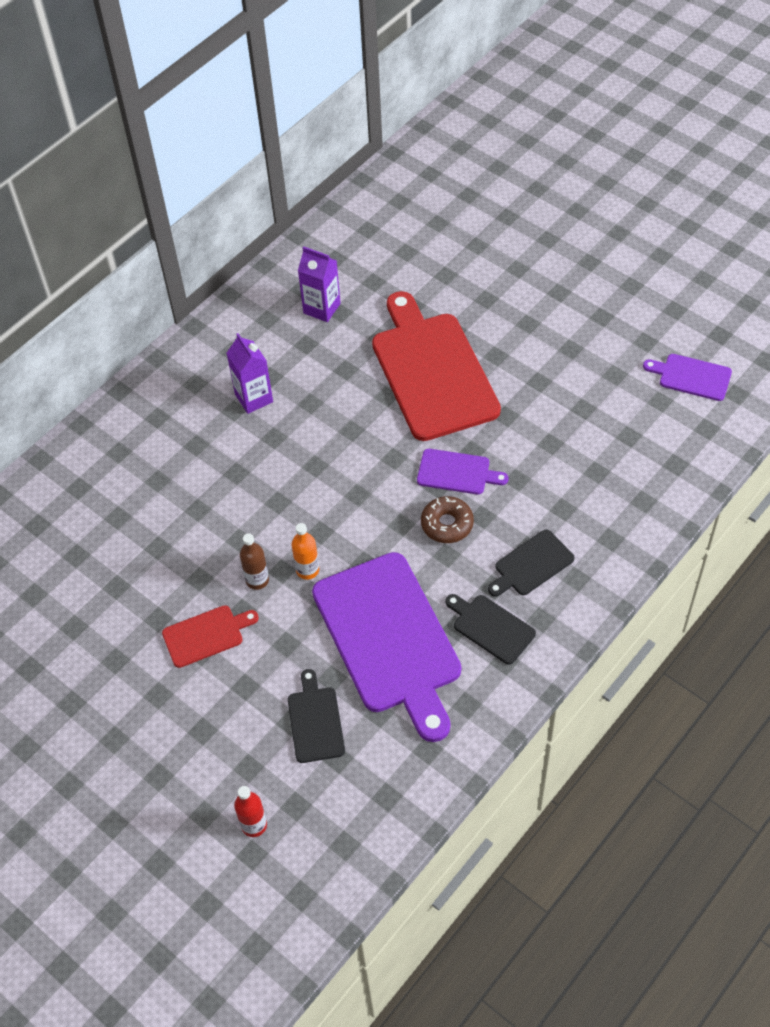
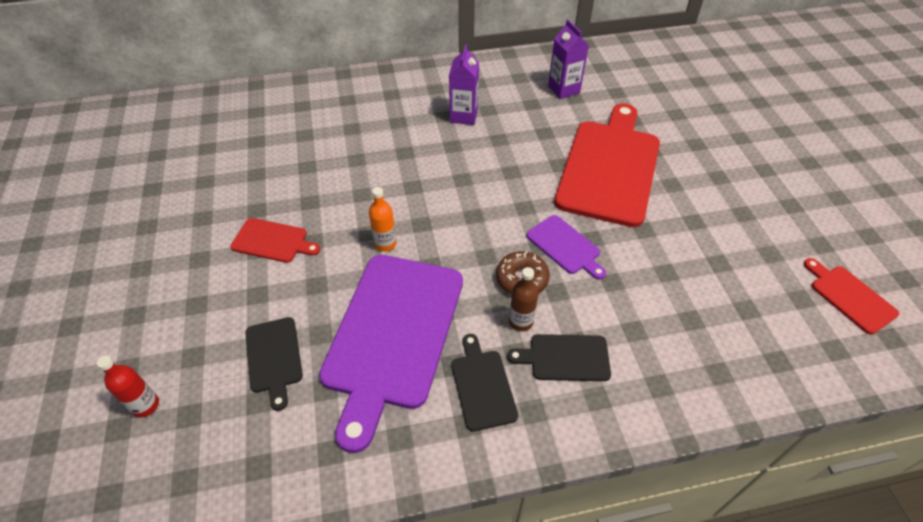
camera: 35 degrees right, 5 degrees down
(257, 580) = (345, 228): brown bottle -> brown bottle (521, 321)
(315, 721) = (274, 358): black cutting board -> black cutting board turned 135 degrees clockwise
(691, 377) = (849, 297): purple cutting board -> red cutting board

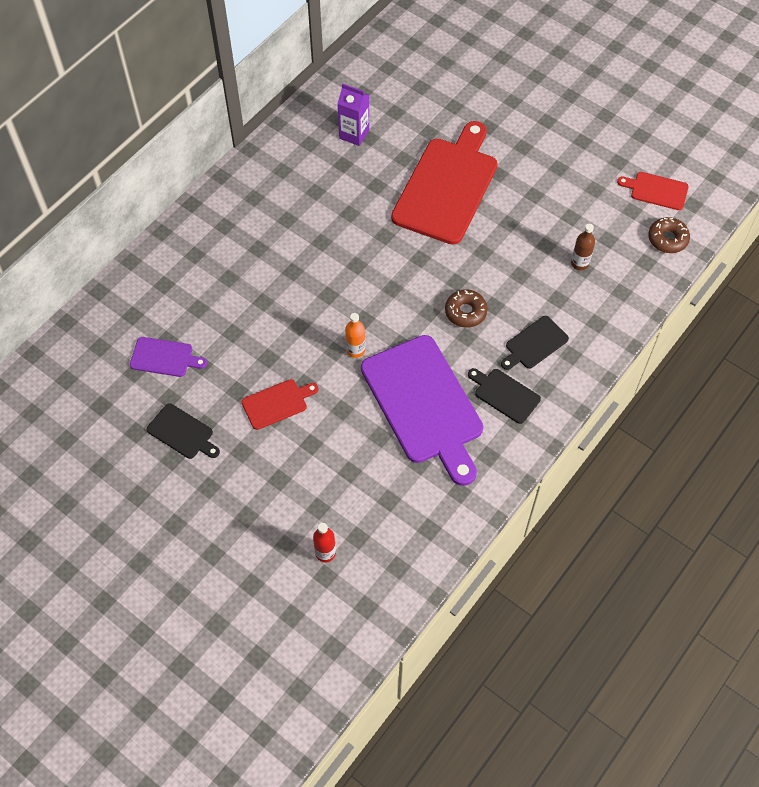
camera: 40 degrees left, 10 degrees up
(274, 358) = (369, 470): black cutting board -> black cutting board (182, 433)
(463, 116) = (303, 209): purple carton -> none
(521, 321) = (490, 340): brown bottle -> brown bottle (579, 263)
(565, 246) = (471, 270): purple cutting board -> purple cutting board (164, 357)
(609, 167) = (447, 186): red cutting board -> red cutting board turned 45 degrees clockwise
(827, 354) = (667, 239): none -> brown donut

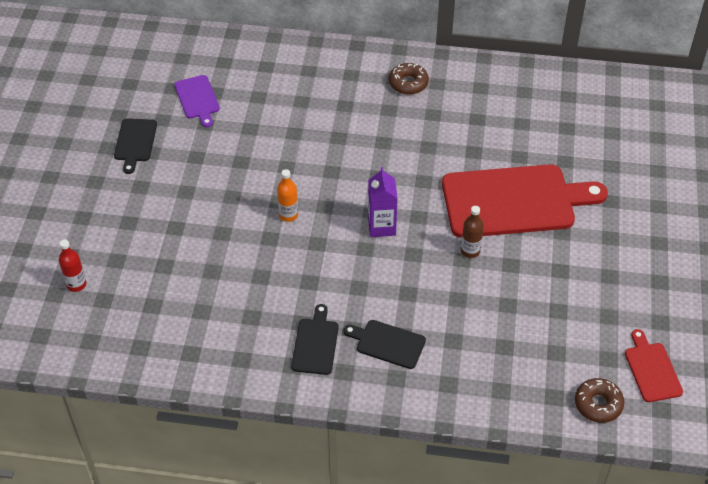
camera: 60 degrees right, 10 degrees down
(277, 403) = (200, 187): red cutting board -> none
(354, 134) = (516, 111): purple carton -> purple carton (381, 226)
(424, 404) = (265, 288): purple cutting board -> none
(465, 312) = (385, 275): brown donut -> brown donut (408, 83)
(579, 263) = (508, 341): brown bottle -> brown bottle (470, 251)

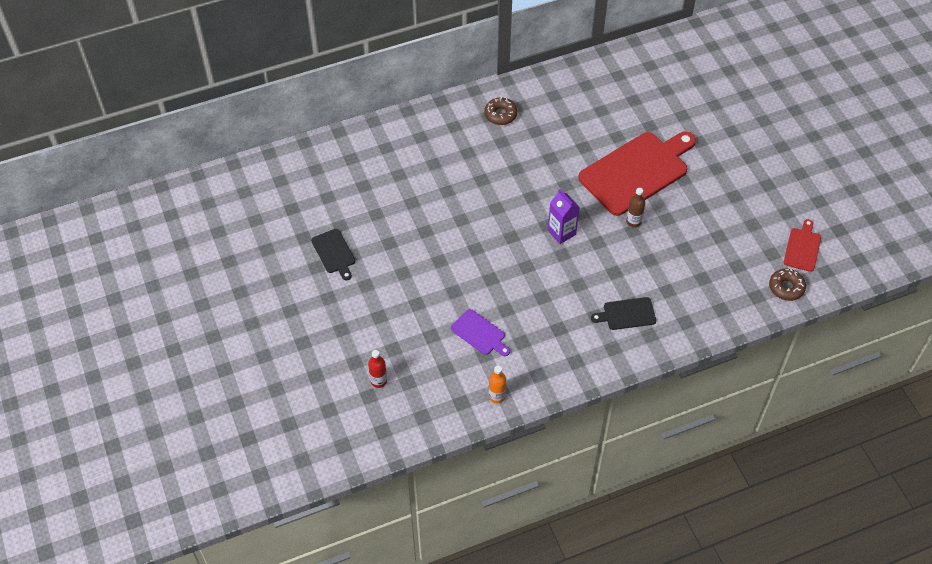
camera: 30 degrees left, 5 degrees up
(197, 99) = (354, 197): purple cutting board -> purple cutting board (480, 333)
(288, 215) = (491, 255): orange bottle -> orange bottle (497, 396)
(315, 343) = (579, 338): black cutting board -> none
(651, 369) = (802, 248): red cutting board -> red cutting board turned 60 degrees clockwise

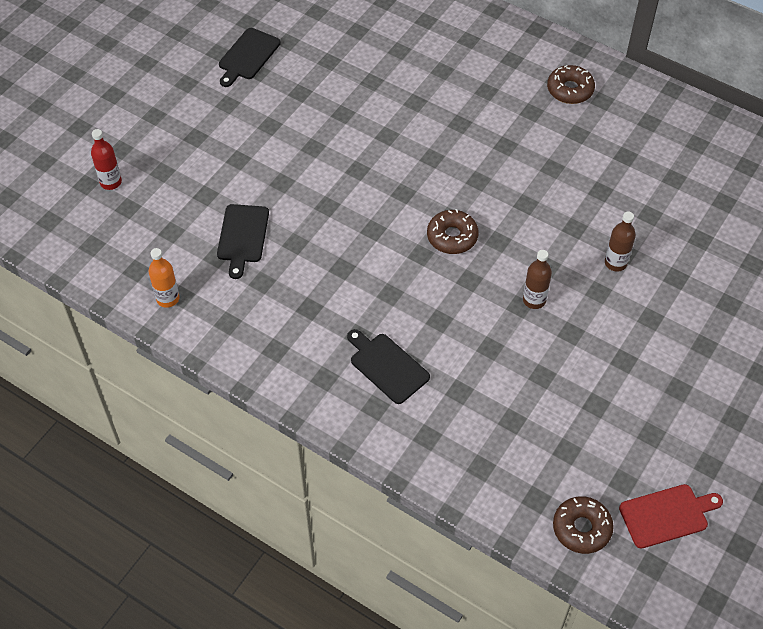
camera: 55 degrees right, 0 degrees up
(480, 333) = (242, 237): purple cutting board -> black cutting board
(561, 232) = (452, 237): purple carton -> brown donut
(637, 171) = (615, 263): red cutting board -> brown bottle

